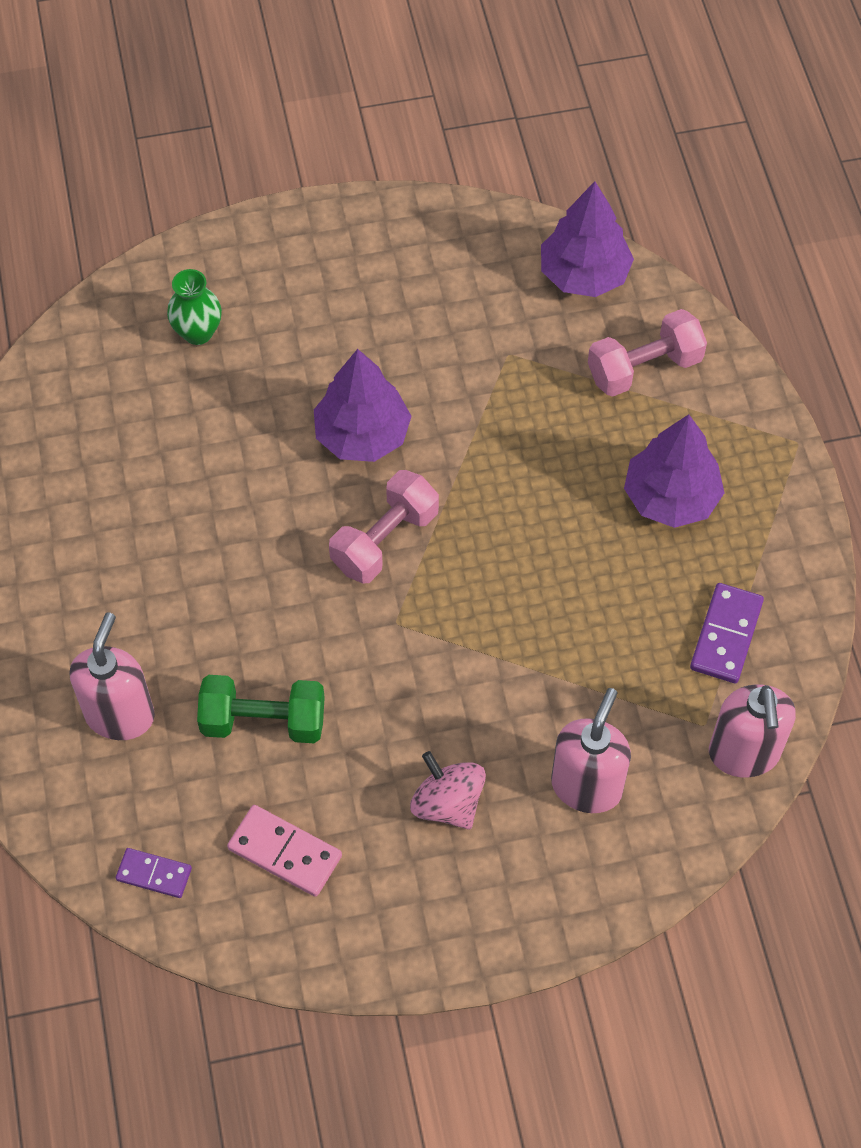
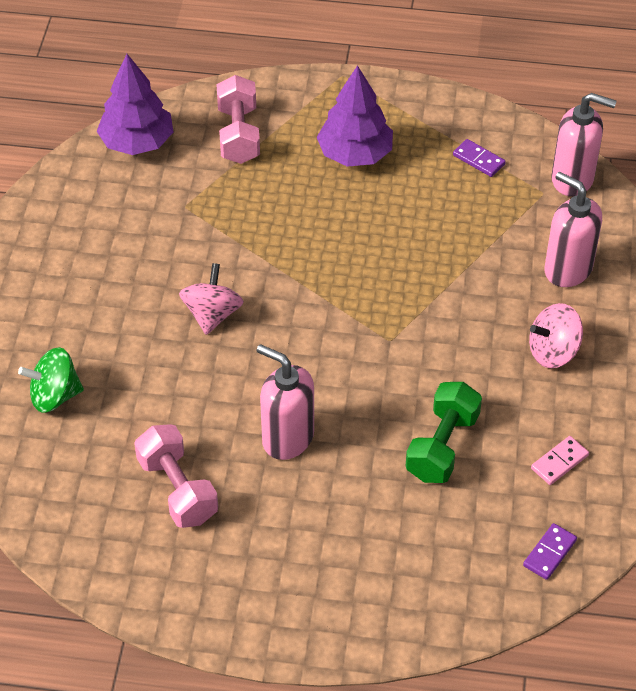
camera: 70 degrees left, 10 degrees down
(120, 714) = (399, 541): pink soap dispenser -> pink soap dispenser (287, 438)
(198, 332) = (55, 396): green vase -> green spinning top
(285, 852) = (559, 462): pink domino -> pink domino, size x0.66
(362, 435) = (212, 314): purple tree -> pink spinning top
(385, 540) = (315, 327): pink dumbbell -> pink dumbbell (178, 489)
(726, 635) = (479, 160): purple domino -> purple domino, size x0.66

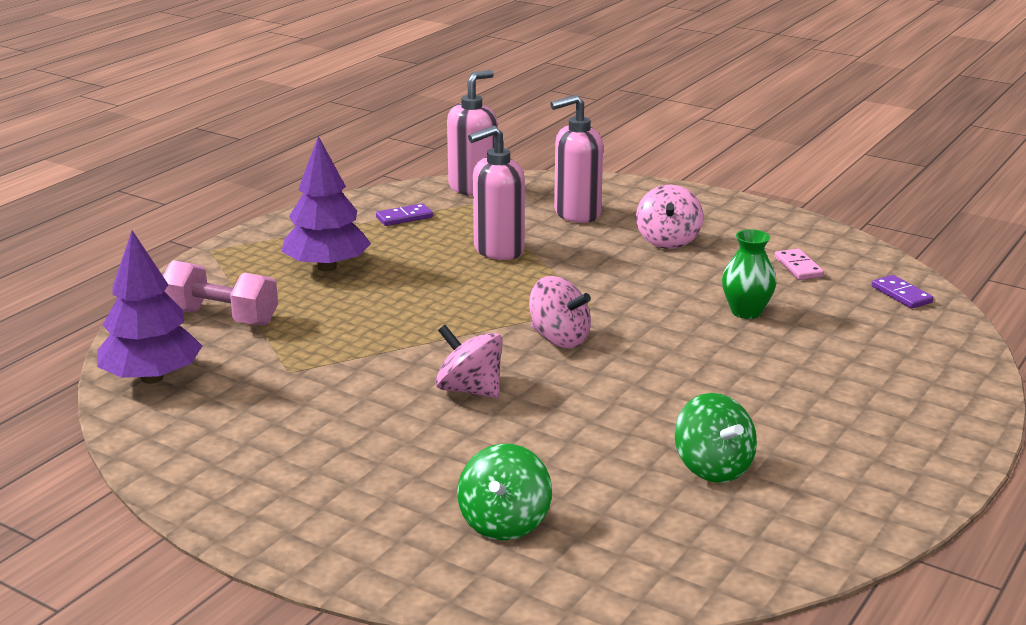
camera: 65 degrees left, 25 degrees down
(178, 489) = (713, 467): pink dumbbell -> green spinning top
(287, 438) = (682, 386): pink soap dispenser -> pink soap dispenser (498, 250)
(320, 338) = (559, 339): none -> pink spinning top
(442, 446) = (746, 312): green dumbbell -> green vase

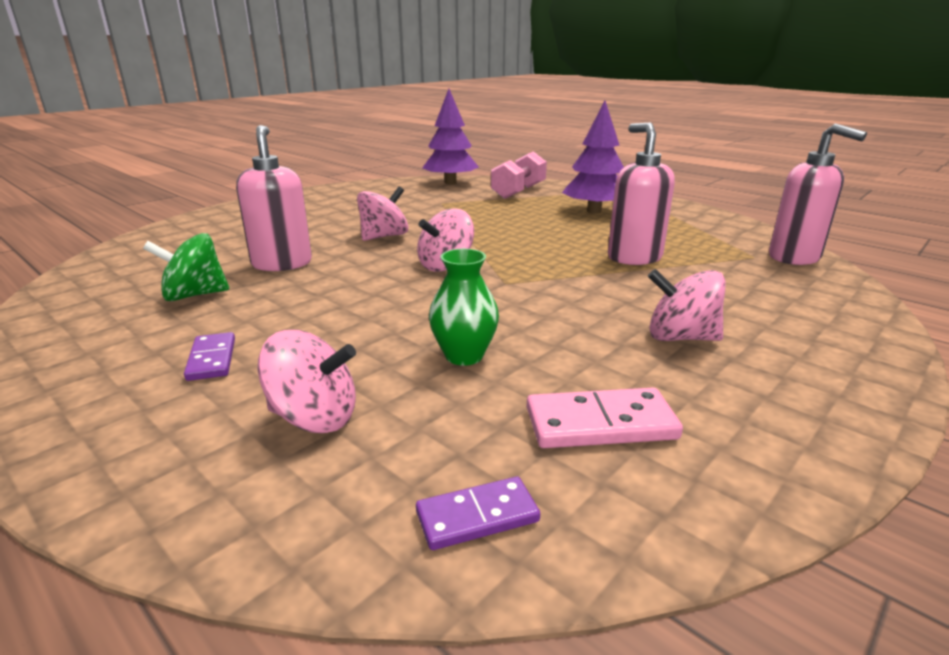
camera: 100 degrees right, 0 degrees up
(404, 217) = (701, 232): purple domino -> purple domino (212, 359)
(504, 523) = (220, 236): green spinning top -> none
(576, 214) = (747, 296): pink soap dispenser -> pink soap dispenser (282, 263)
(798, 267) = (600, 423): pink domino -> pink domino, size x1.52
(862, 352) = (314, 417): none -> pink spinning top

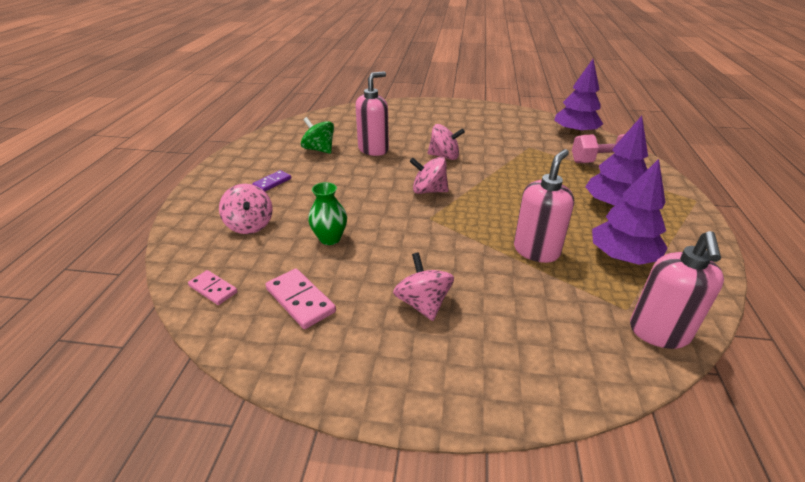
camera: 55 degrees right, 10 degrees up
(477, 516) = (213, 289): purple domino -> pink domino
(678, 234) = (622, 257): none -> purple tree

